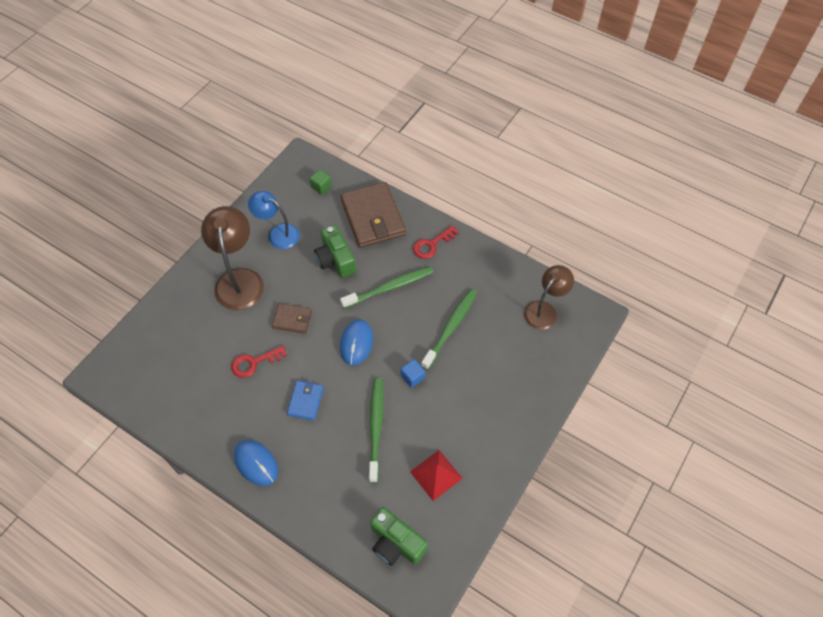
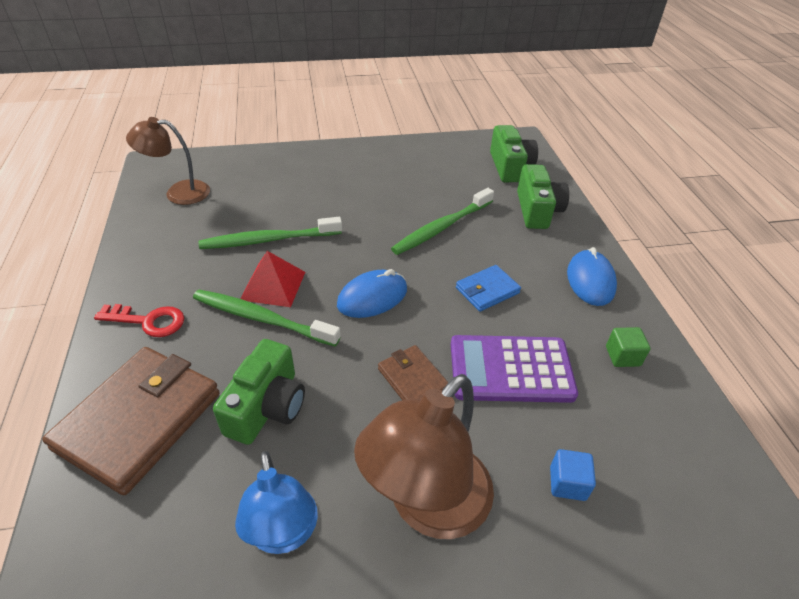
camera: 135 degrees left, 15 degrees down
(254, 363) = (511, 369): red key -> purple calculator
(321, 187) = (108, 560): green cube -> green cube (622, 356)
(335, 505) = (537, 210): none -> green camera
(412, 377) = (360, 234): blue cube -> blue cube (567, 483)
(436, 475) = (431, 175): red pyramid -> red pyramid (273, 285)

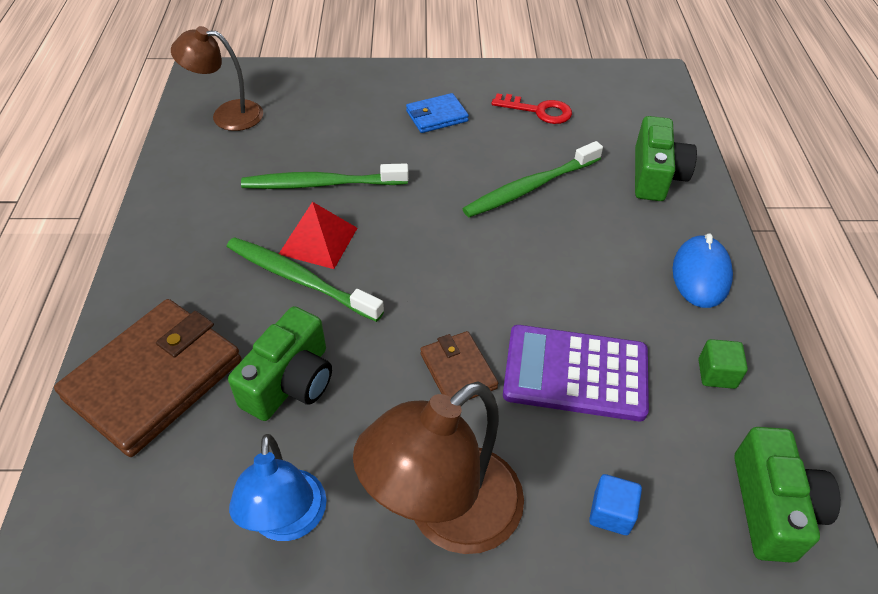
camera: 10 degrees right, 5 degrees up
(148, 321) = (175, 268): red key -> red key (538, 111)
(372, 297) = (430, 267): blue mouse -> none
(487, 290) = (569, 273): blue wallet -> blue wallet (436, 116)
(510, 167) = (634, 113): green camera -> green camera (772, 507)

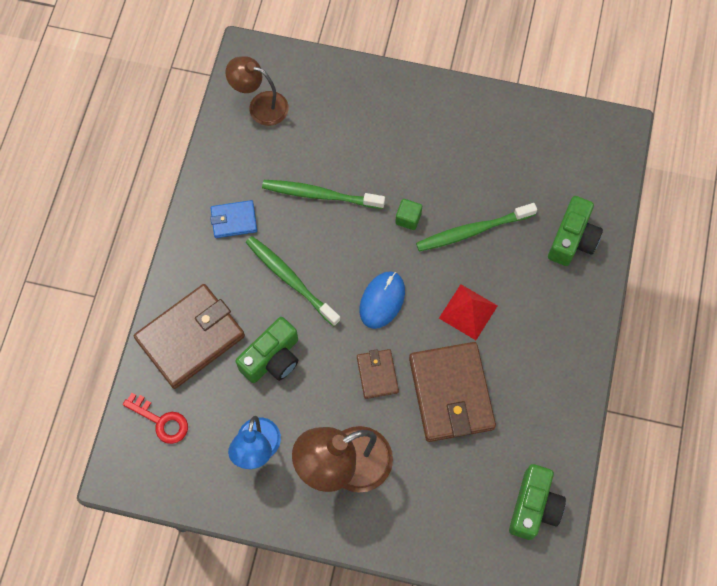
camera: 15 degrees right, 20 degrees up
(318, 241) = (308, 248): red pyramid -> red pyramid (468, 312)
(436, 116) = (423, 140): blue wallet -> blue wallet (234, 220)
(538, 111) = (505, 151): red key -> red key (161, 421)
(575, 373) = (451, 393): purple calculator -> brown wallet
(611, 513) = (439, 487): blue cube -> none
(701, 274) = (566, 336): blue mouse -> blue mouse (382, 300)
(716, 374) = (541, 414): green cube -> green cube (408, 218)

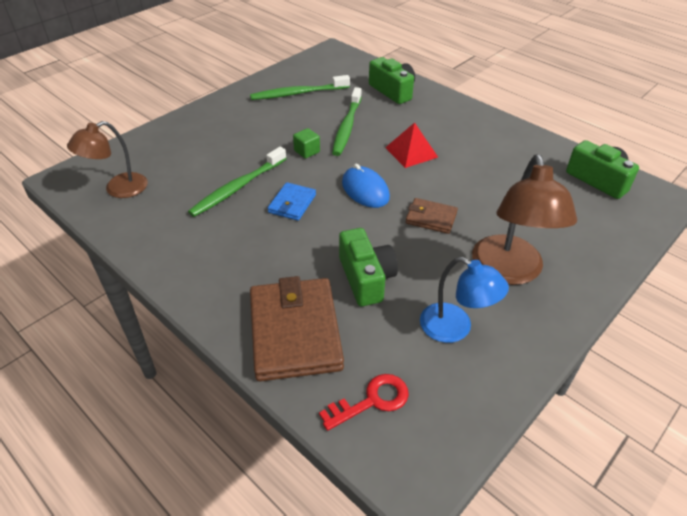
camera: 60 degrees left, 25 degrees down
(234, 220) = (204, 248): blue wallet -> blue wallet (292, 204)
(290, 279) = (298, 235): green toothbrush -> green toothbrush (298, 93)
(451, 393) = (475, 185): brown wallet -> none

